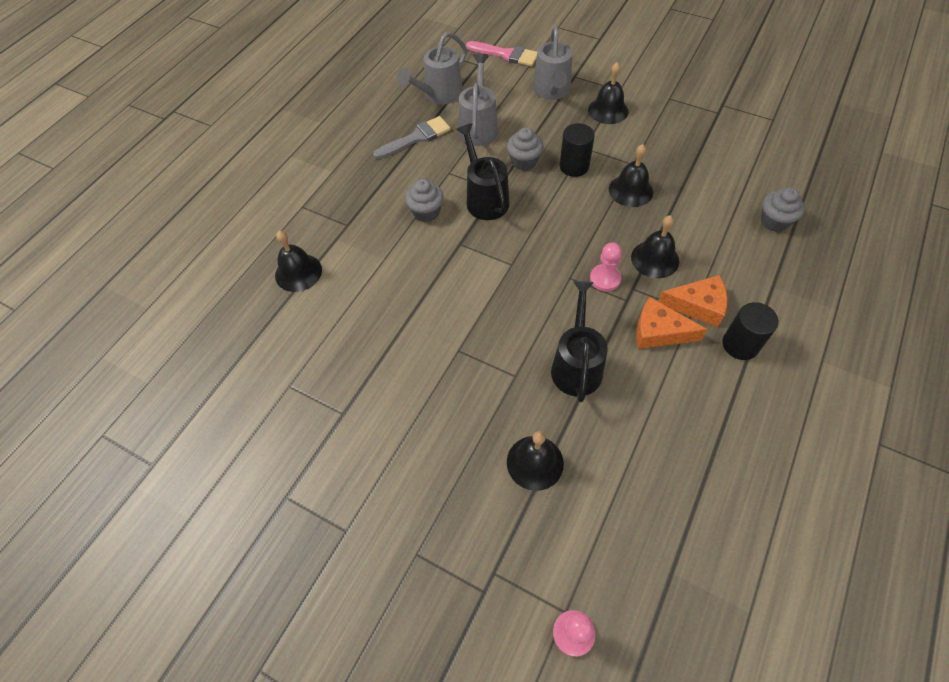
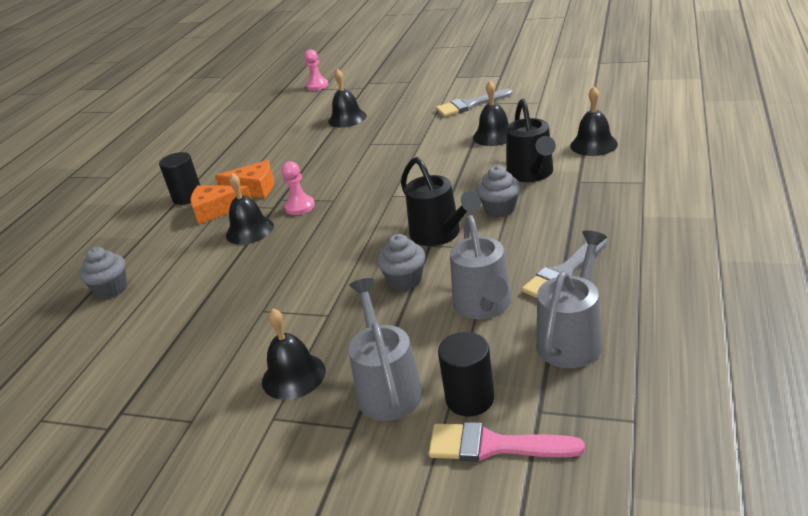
camera: 170 degrees right, 25 degrees down
(367, 419) = (470, 105): none -> grey brush
(574, 166) = (339, 290): black cylinder -> black cylinder (469, 399)
(576, 364) = (323, 158): black watering can -> black watering can (532, 174)
(630, 190) = (268, 281): black bell -> black bell (494, 135)

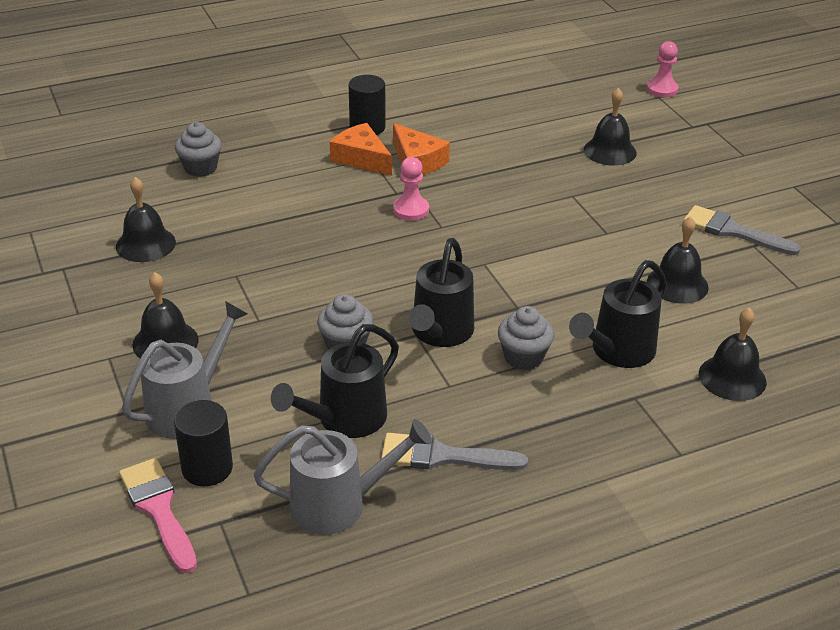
camera: 45 degrees right, 5 degrees up
(249, 230) = (346, 199): black bell -> black bell (145, 244)
(484, 306) = (344, 420): grey watering can -> black watering can

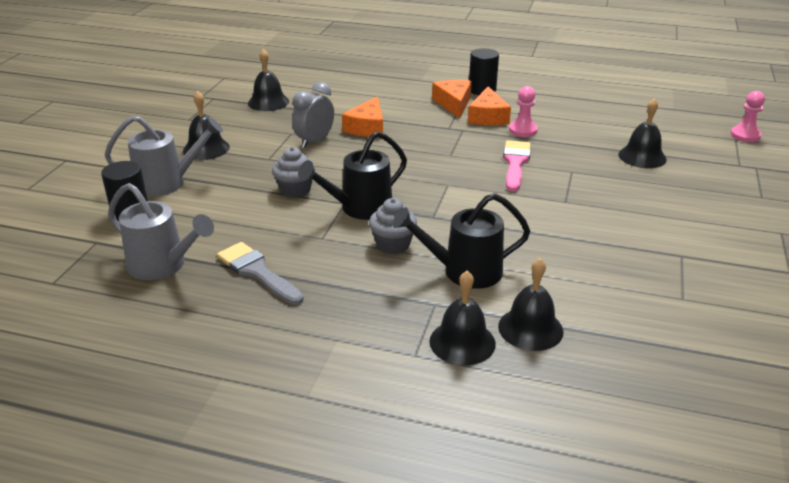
camera: 40 degrees right, 5 degrees down
(159, 509) = (79, 221): pink brush -> pink brush (515, 163)
(200, 168) = (352, 78): grey cupcake -> none
(279, 274) = (314, 141): none -> grey clock
(311, 229) = (367, 127): none -> orange cheese
(344, 420) = (234, 226): black watering can -> none
(411, 210) = (444, 139): pink pawn -> pink pawn (523, 130)
(677, 284) = (575, 252): black bell -> black bell (462, 342)
(733, 231) = (676, 240): grey brush -> none

